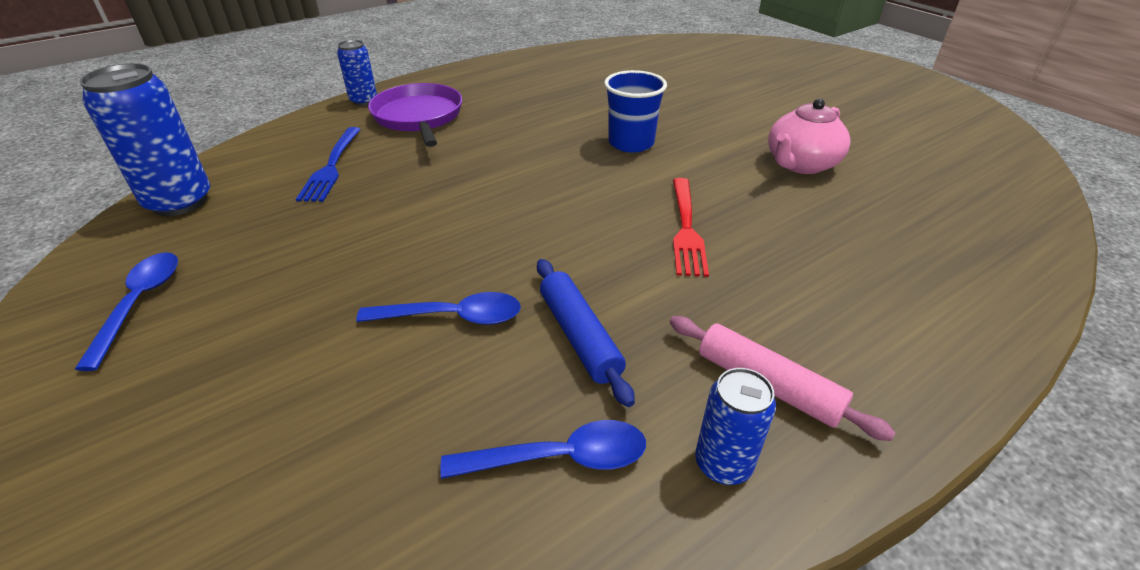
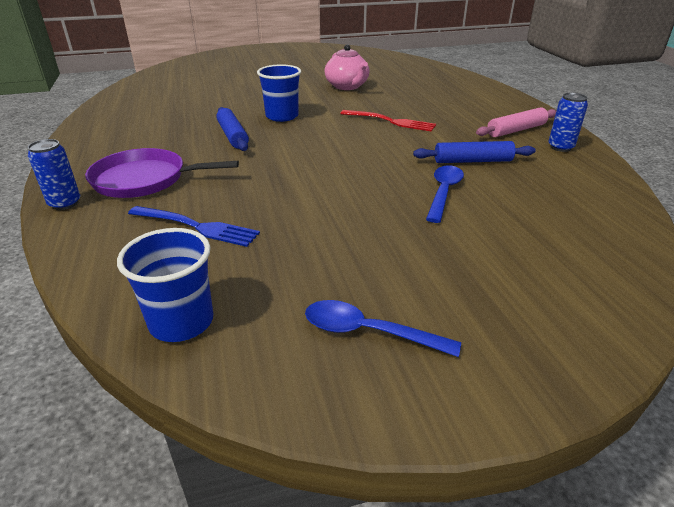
camera: 70 degrees left, 5 degrees down
(179, 202) = (181, 322): blue can -> blue cup
(547, 129) = (233, 136): none -> blue rolling pin
(559, 458) = (557, 178): blue spoon -> none

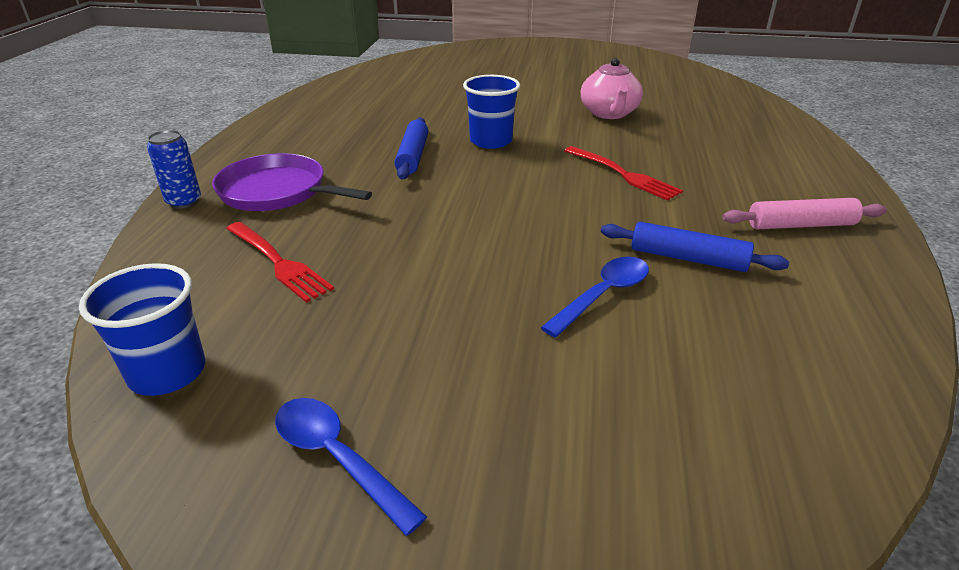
camera: 25 degrees right, 0 degrees up
(196, 226) = (278, 262): blue fork -> red fork
(560, 147) = (851, 268): blue can -> none

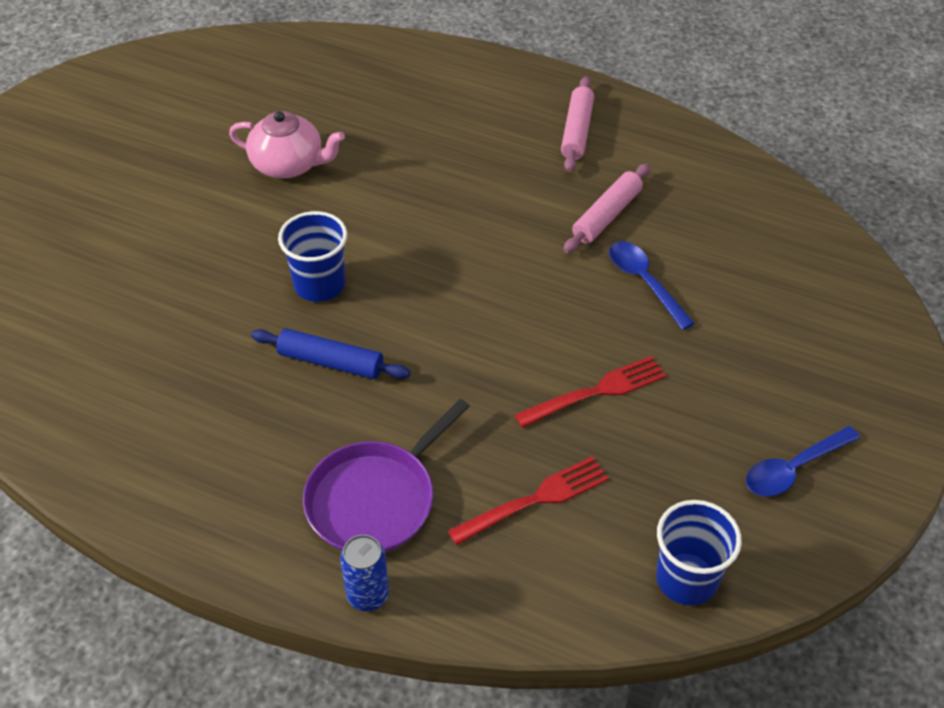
camera: 75 degrees left, 15 degrees up
(623, 174) = (446, 204): red fork -> red fork (596, 392)
(688, 258) = (607, 216): blue rolling pin -> pink rolling pin

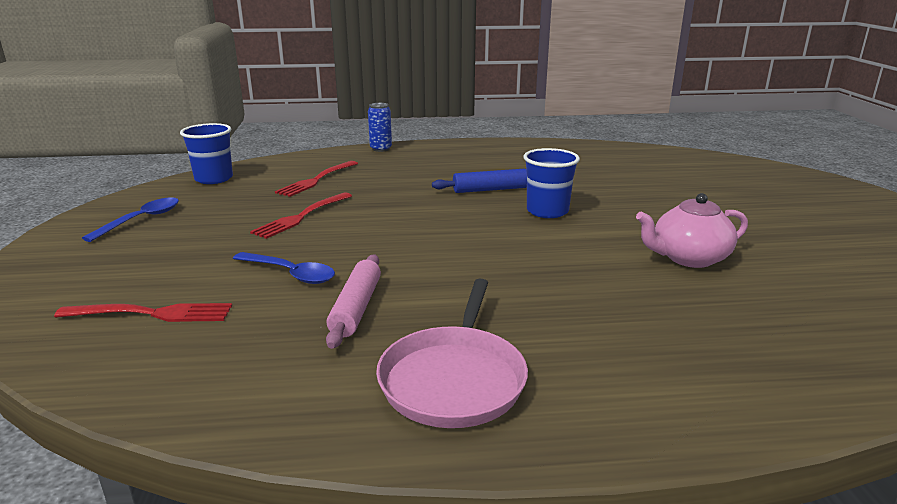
camera: 150 degrees right, 25 degrees down
(375, 499) = (405, 164): purple pan -> none
(577, 131) = (454, 379): pink rolling pin -> pink pan
(773, 273) = (152, 314): none -> red fork

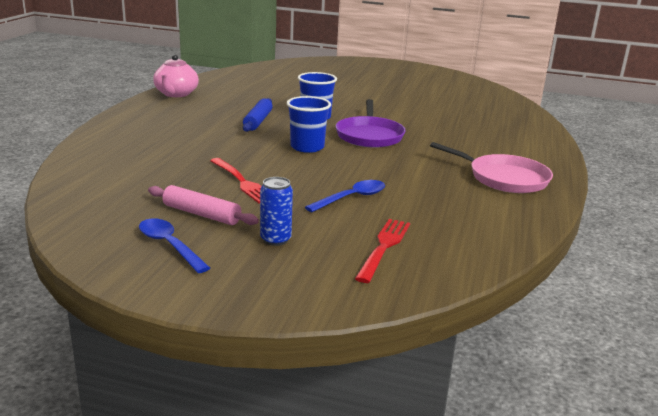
camera: 70 degrees left, 0 degrees up
(214, 179) = (82, 205): blue cup -> blue cup (307, 147)
(317, 180) = (154, 166): red fork -> none
(356, 308) = (416, 187): pink rolling pin -> pink rolling pin (201, 214)
(381, 149) = (101, 132): blue can -> blue can (275, 239)
(523, 250) = (369, 135): none -> purple pan
(688, 258) = (409, 109): pink teapot -> pink teapot (176, 94)

